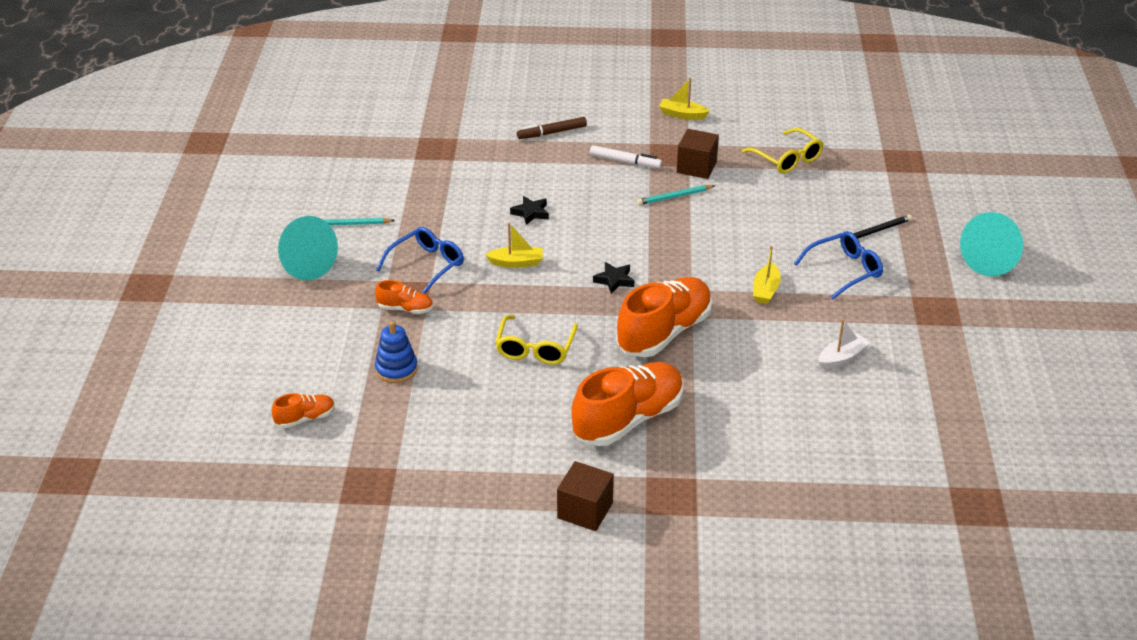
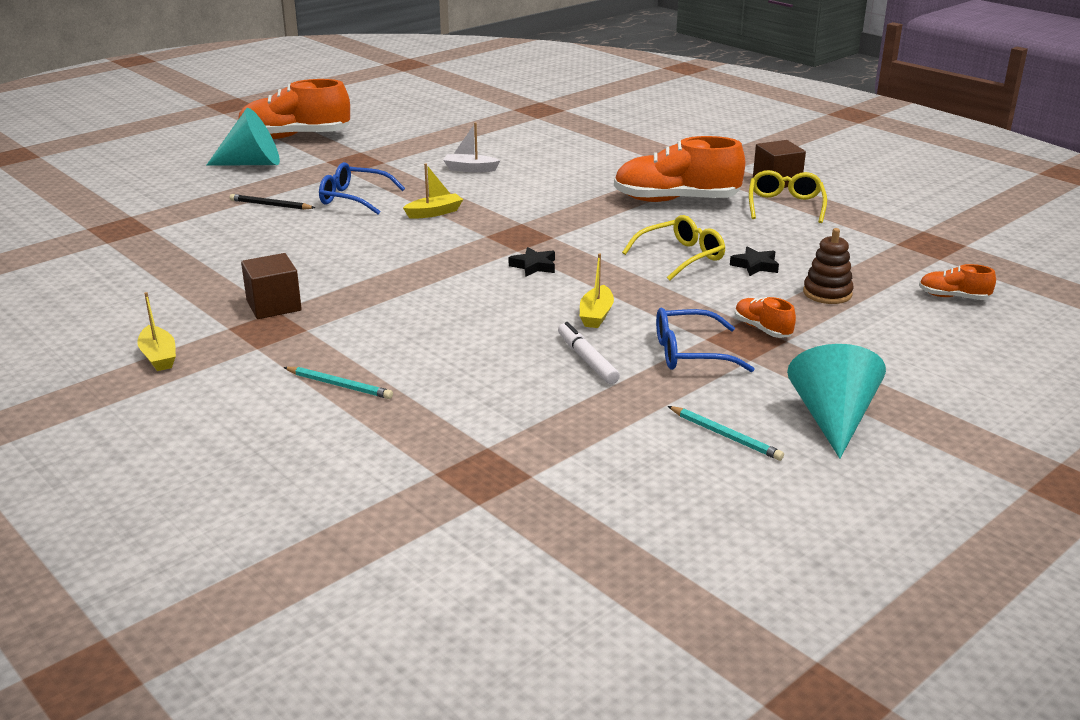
camera: 135 degrees left, 10 degrees down
(396, 369) = (827, 293): blue stacking toy -> brown stacking toy
(516, 262) = (596, 315): yellow boat -> yellow boat turned 120 degrees counterclockwise
(530, 213) = (506, 347): black star -> black star (755, 266)
(552, 133) = (321, 415): brown marker -> none
(625, 162) = (320, 344): white marker -> white marker (587, 360)
(664, 333) = (561, 224): orange shoe -> orange shoe (295, 137)
(674, 197) = (350, 294): turquoise pencil -> turquoise pencil (339, 385)
(787, 159) = (189, 273): yellow glasses -> yellow glasses (785, 205)

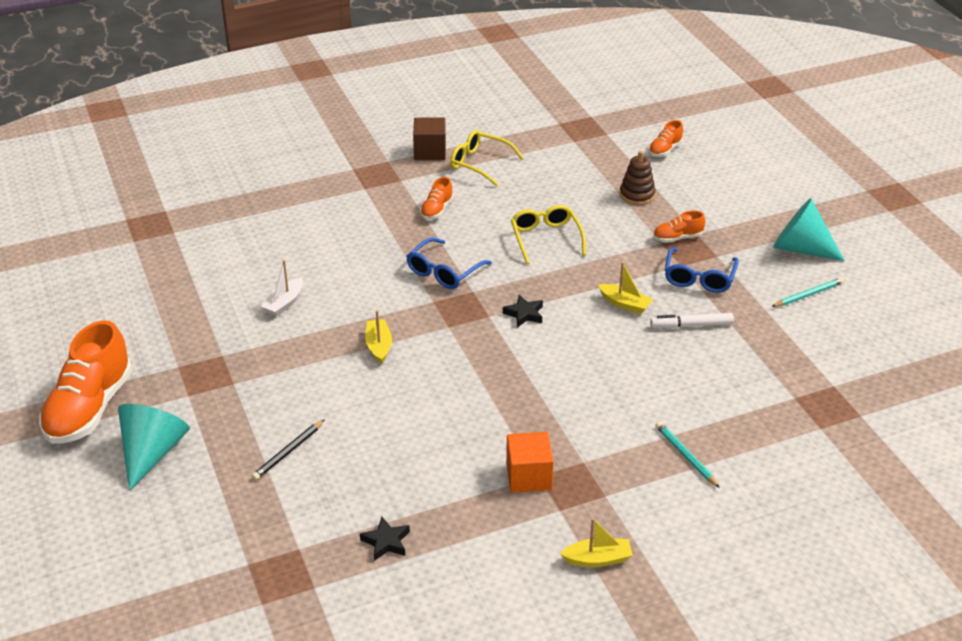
camera: 70 degrees left, 10 degrees up
(274, 306) = (529, 476): brown cube -> orange cube
(339, 385) = (686, 456): turquoise pencil -> turquoise pencil turned 75 degrees counterclockwise
(353, 198) = (308, 391): blue glasses -> blue glasses (443, 272)
(676, 200) = (436, 210): orange shoe -> orange shoe, size x0.46
(755, 266) = (578, 210): black star -> black star (386, 542)

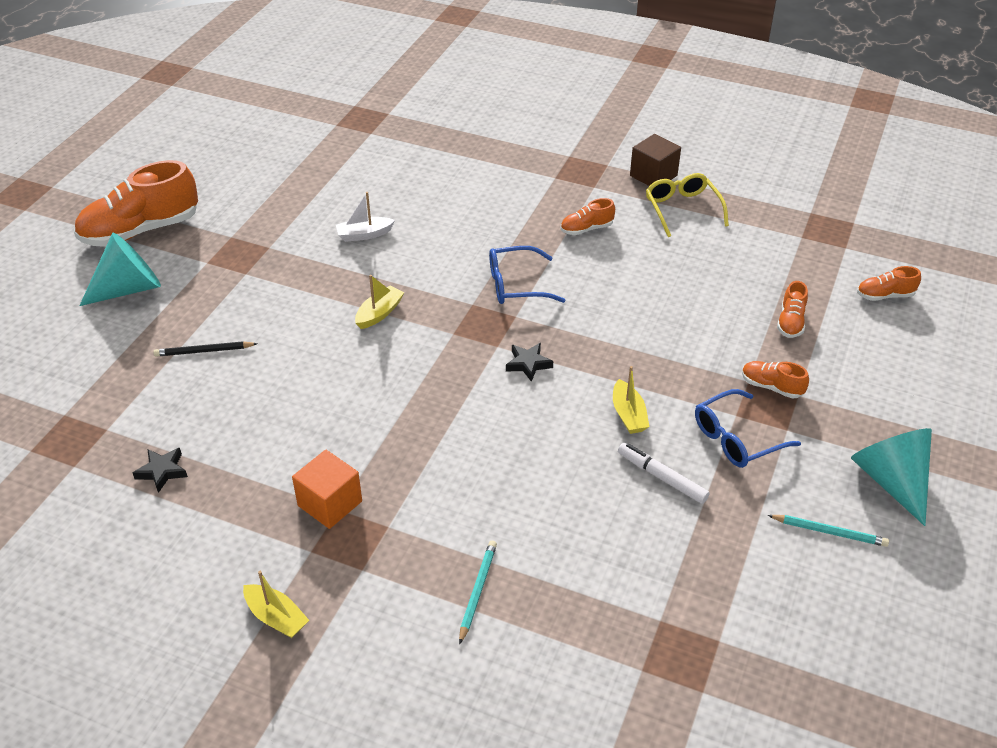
camera: 45 degrees right, 5 degrees up
(546, 238) = (644, 309): yellow glasses -> none
(637, 195) = (790, 322): brown stacking toy -> orange shoe

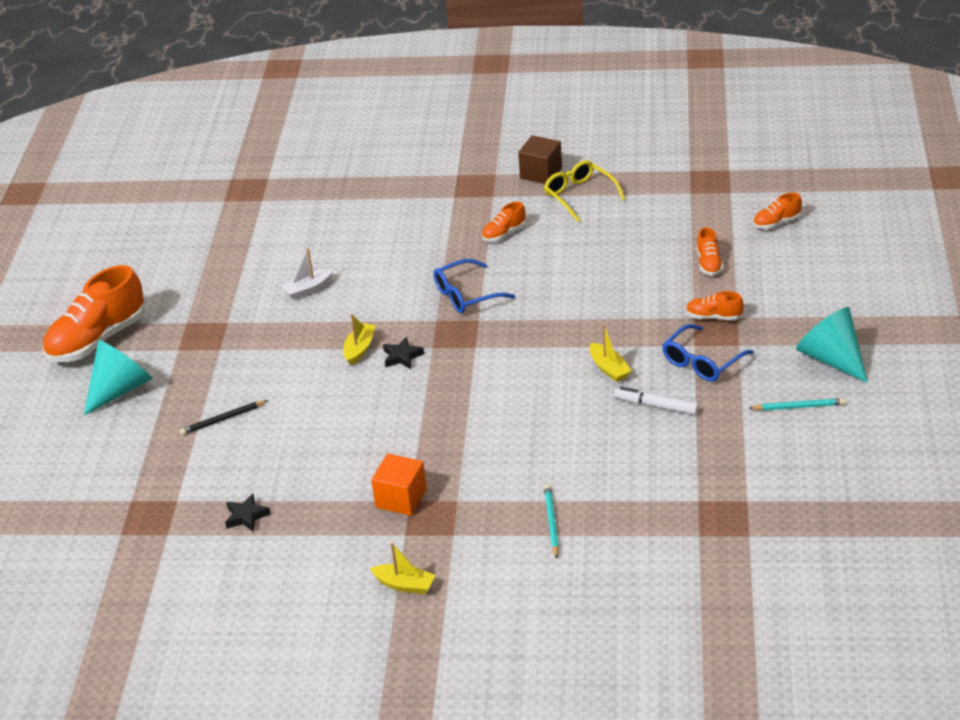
camera: 15 degrees left, 5 degrees down
(528, 364) = (508, 353): black star -> black star (402, 356)

